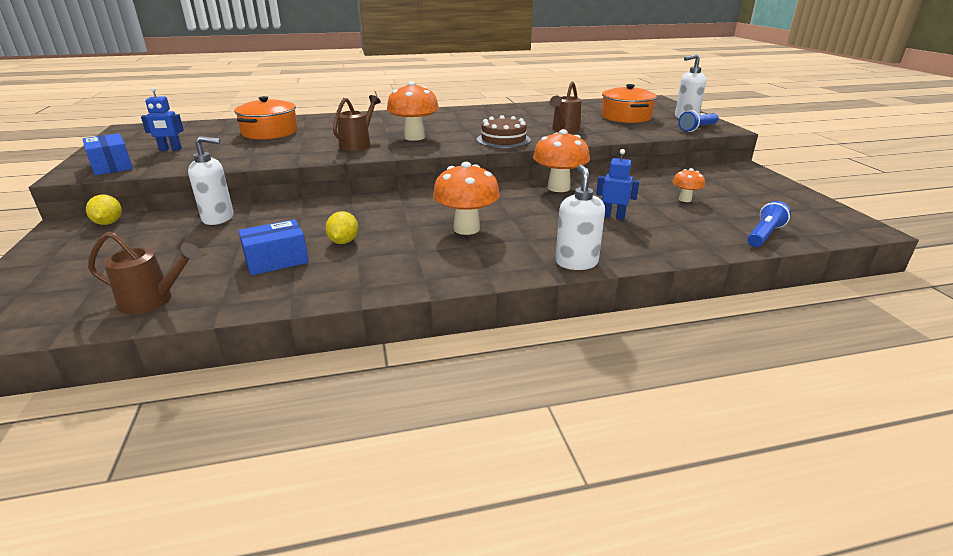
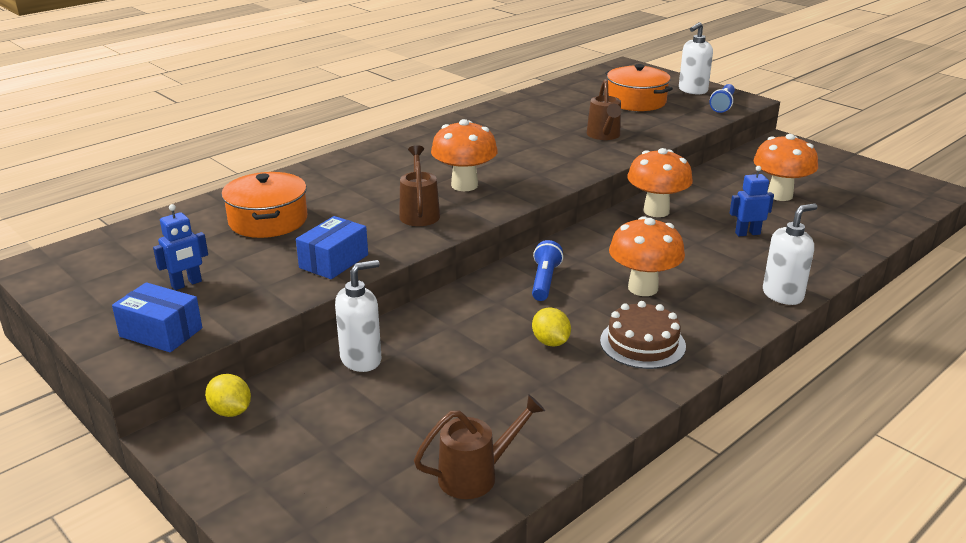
camera: 30 degrees left, 0 degrees up
(276, 260) = (520, 386): blue box -> blue box (334, 261)
(503, 140) = (565, 166): brown cake -> brown cake (642, 343)
(576, 262) = (783, 295): white soap dispenser -> white soap dispenser turned 90 degrees clockwise
(685, 199) = (779, 195): orange mushroom -> orange mushroom, size x1.90
(764, 235) = (880, 219): blue flashlight -> blue flashlight (544, 281)

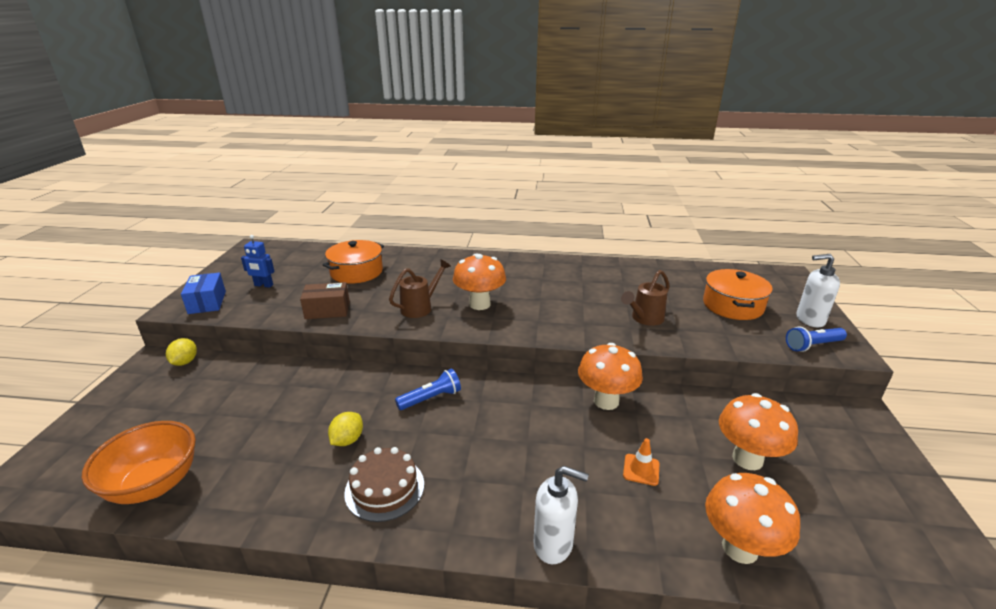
camera: 50 degrees right, 0 degrees up
(334, 261) = (327, 310): blue box -> brown box
(361, 359) = (267, 376): white soap dispenser -> none
(475, 475) = (154, 484): brown watering can -> orange bowl
(643, 288) = (471, 450): orange mushroom -> orange mushroom (740, 548)
(747, 233) = (641, 470): blue robot -> orange traffic cone

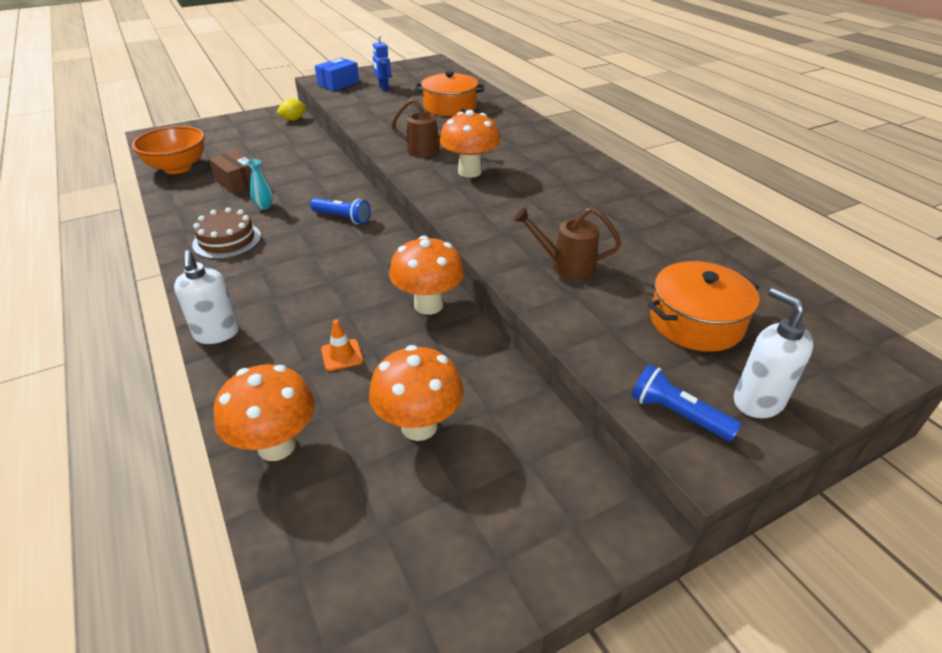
camera: 55 degrees right, 10 degrees up
(327, 310) = (378, 121): brown box -> brown box (238, 183)
(347, 440) = (264, 206): yellow lemon -> turquoise vase

